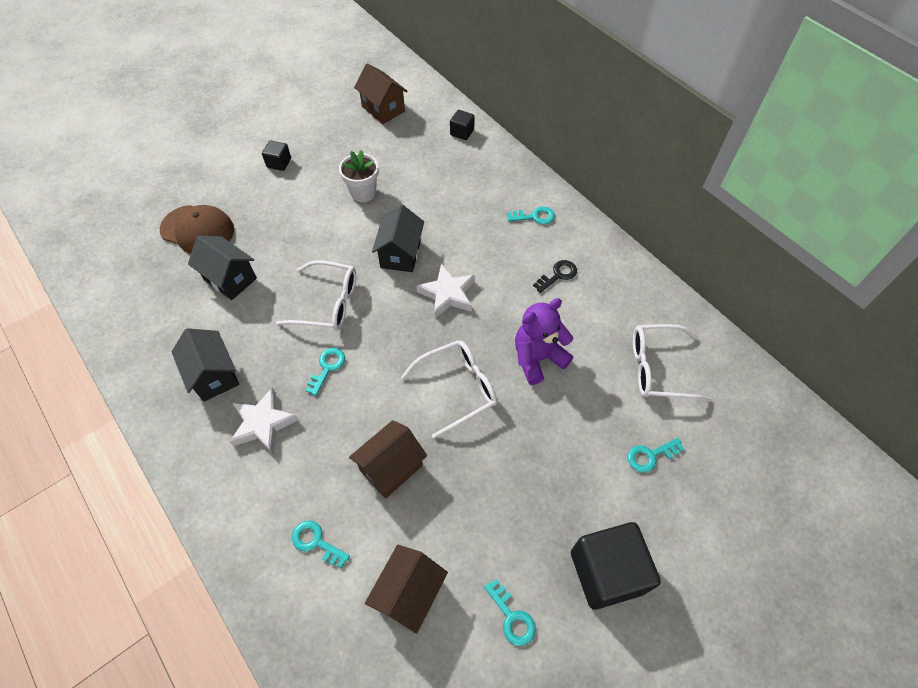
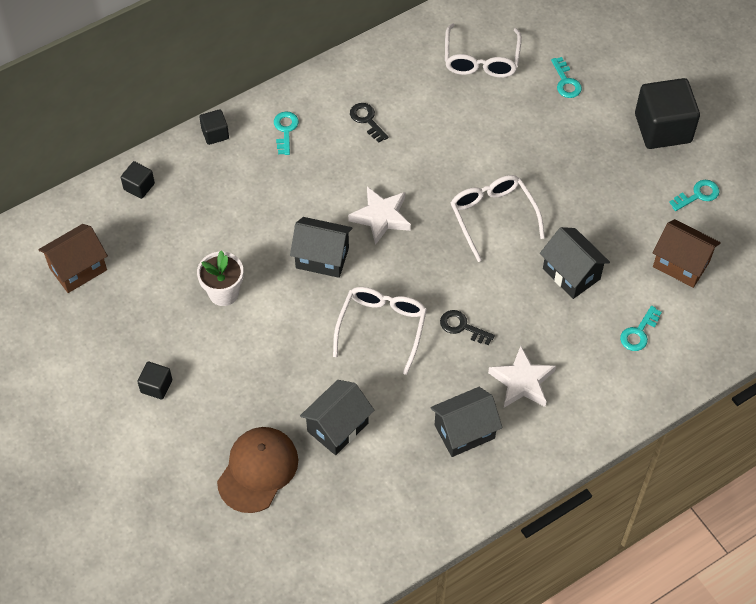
camera: 85 degrees left, 0 degrees up
(327, 367) = (462, 327): turquoise key -> black key
(391, 468) = (571, 274): brown house -> black house
(522, 171) = (215, 134): none -> black cube
(538, 358) = (464, 149): purple teddy bear -> none

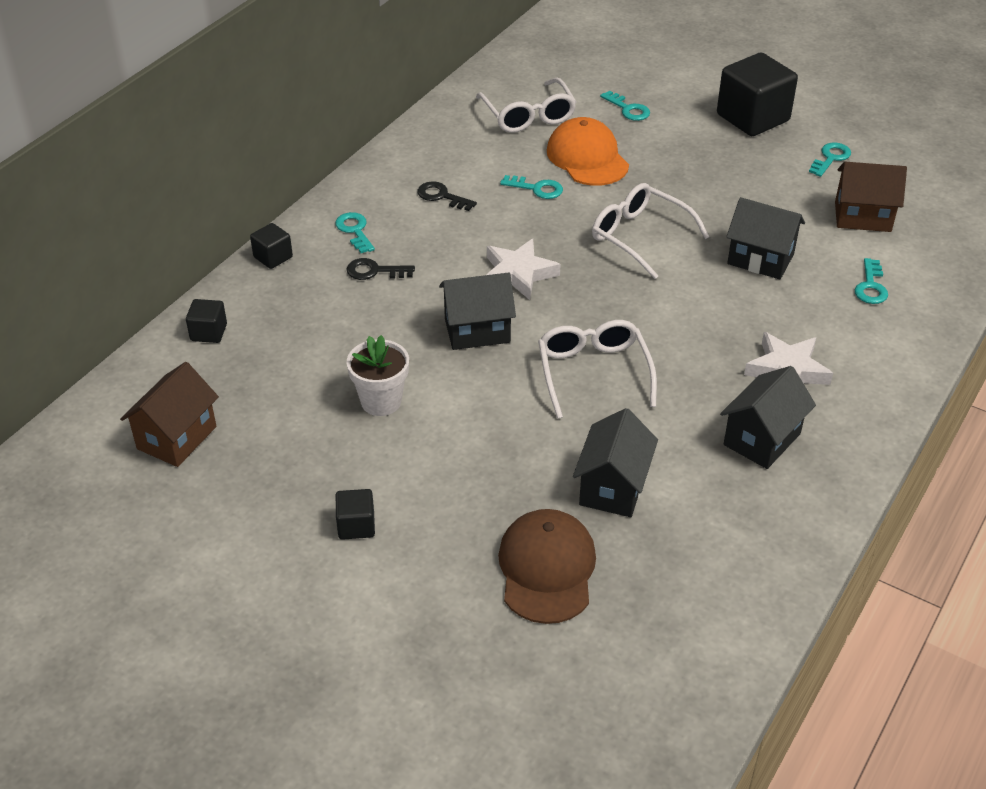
camera: 25 degrees left, 15 degrees down
(443, 139) = (537, 189): none -> turquoise key
(462, 327) = (682, 342): black key -> black key (374, 271)
(501, 122) = (587, 158): none -> orange cap

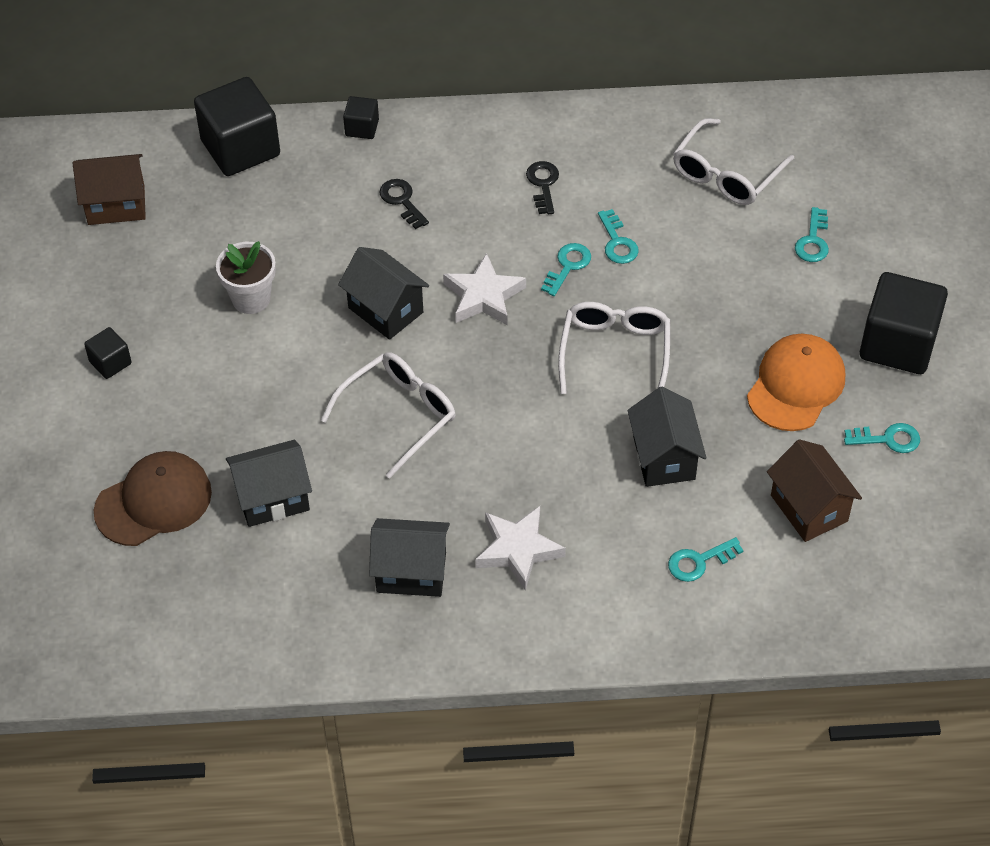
camera: 55 degrees right, 10 degrees up
(208, 332) = (240, 148): black cube -> black cube, size x2.10
(354, 230) = (442, 156): turquoise key -> turquoise key (568, 266)
(587, 158) = (700, 252): orange cap -> orange cap (796, 385)

